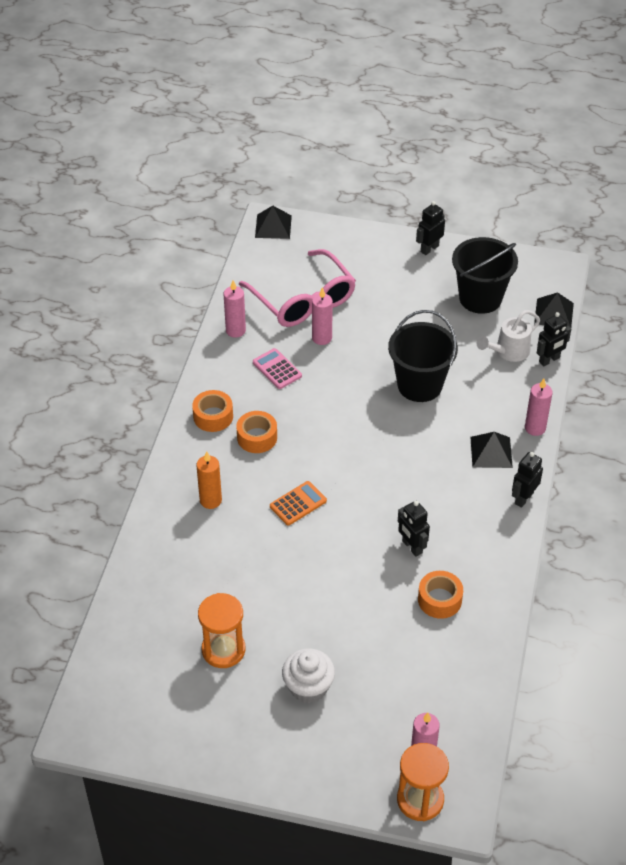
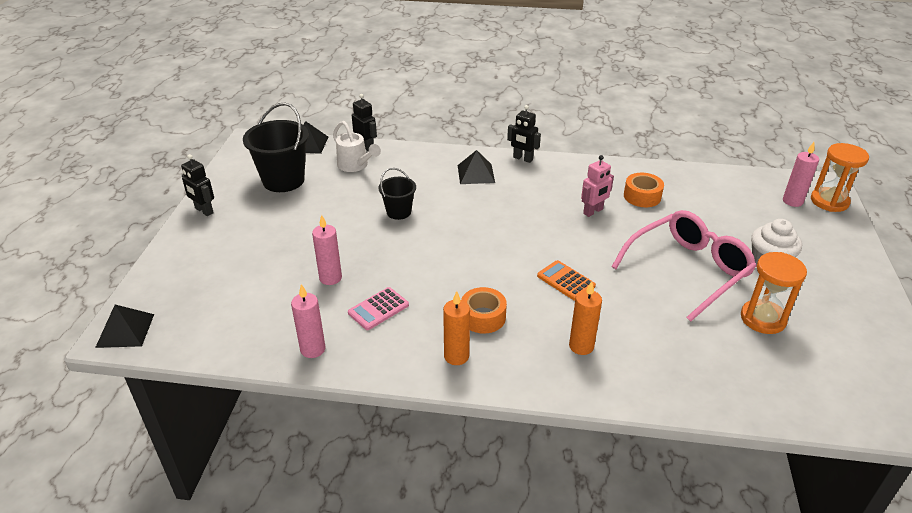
camera: 95 degrees left, 10 degrees down
(213, 416) = (456, 356): orange tape -> orange candle
(303, 300) = (267, 296): pink glasses -> pink glasses (688, 270)
(412, 547) = (593, 211): black robot -> pink robot
(419, 385) = (398, 212): black bucket -> black bucket, size x0.56
(535, 428) = (445, 153): pink candle -> none

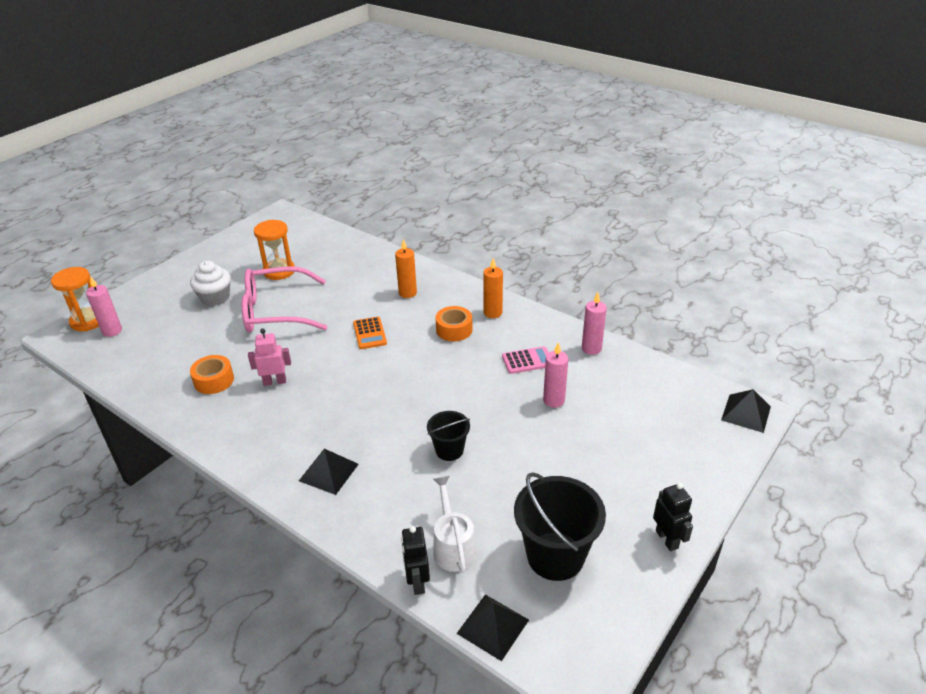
camera: 150 degrees left, 0 degrees up
(522, 159) = (258, 474): black robot -> none

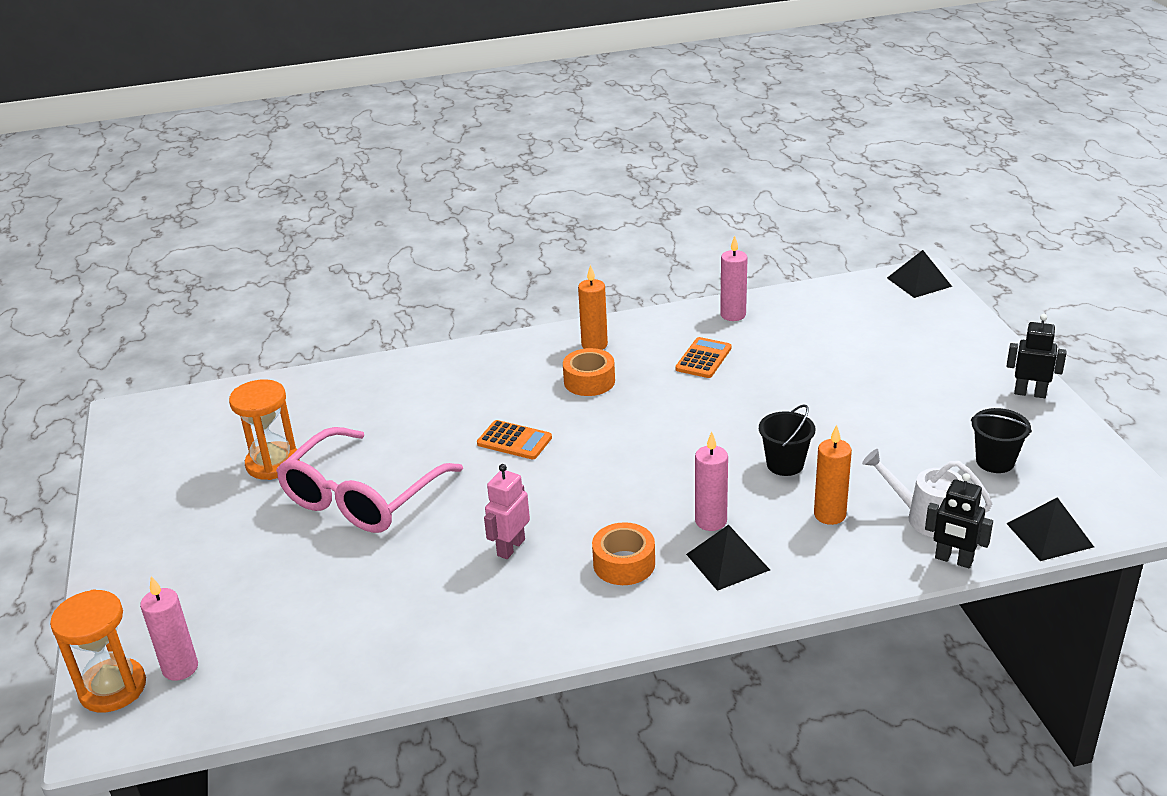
camera: 50 degrees left, 5 degrees down
(214, 380) = (440, 600): orange tape -> orange tape (624, 564)
(215, 297) = (248, 540): white cupcake -> none
(407, 293) = (474, 384): orange candle -> orange candle (829, 515)
(527, 361) = (703, 359): pink calculator -> orange calculator
(553, 400) = (784, 370): pink candle -> pink candle (711, 521)
(555, 556) = (995, 461): black bucket -> black bucket, size x0.56

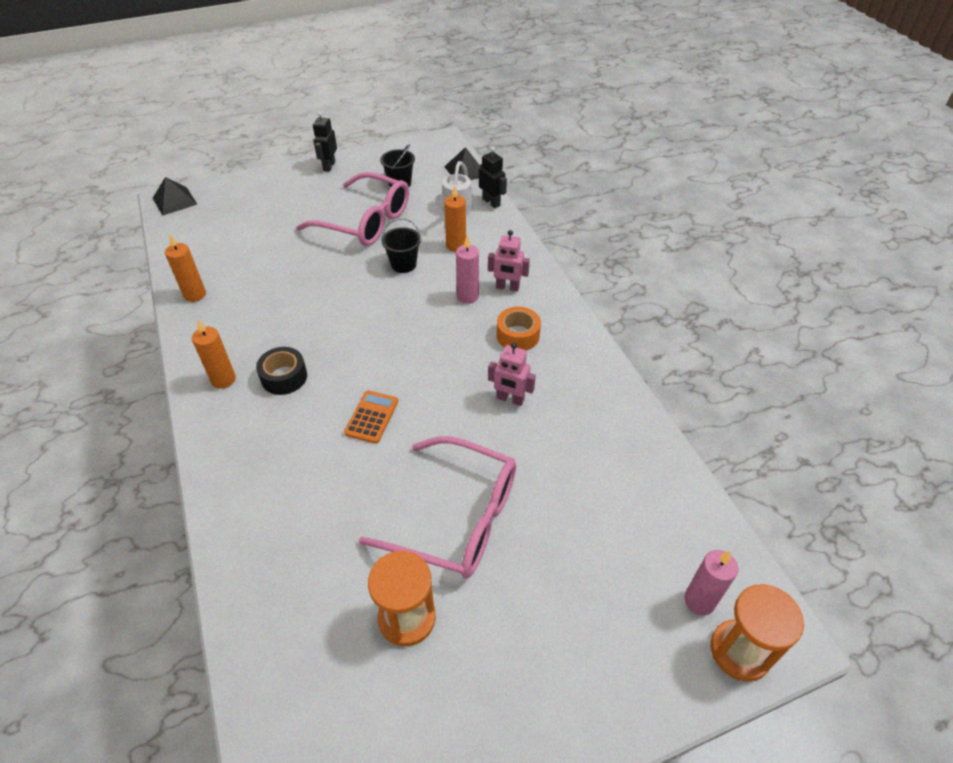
camera: 100 degrees left, 15 degrees up
(589, 381) = (284, 377): orange tape -> black tape
(703, 359) = (261, 309): orange calculator -> none
(727, 562) = (507, 287): black pyramid -> pink robot
(733, 315) = (195, 295): pink candle -> orange candle
(886, 430) = (365, 221): none -> pink glasses
(953, 560) = (491, 202): black robot -> black robot turned 60 degrees counterclockwise

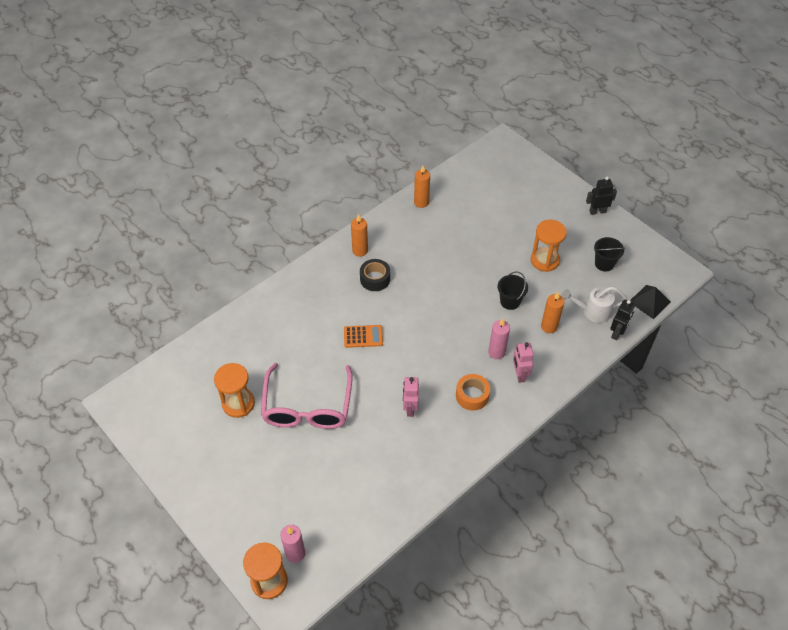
camera: 70 degrees right, 5 degrees up
(174, 201) = (503, 146): black pyramid -> none
(365, 221) = (544, 260): pink glasses -> orange hourglass

